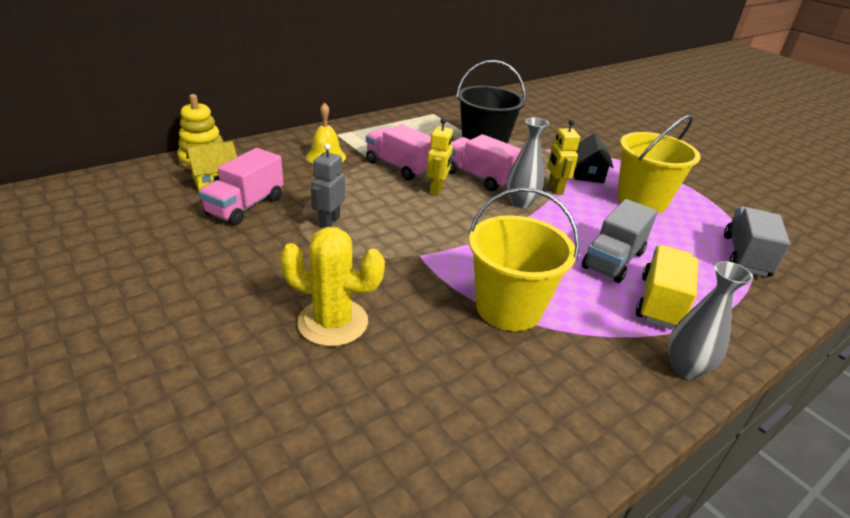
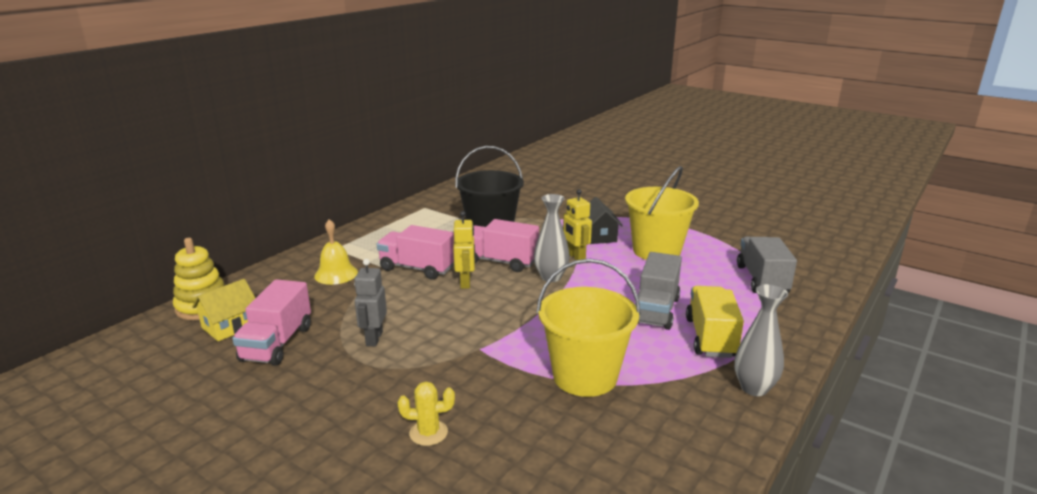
camera: 15 degrees left, 10 degrees down
(333, 322) = (428, 433): yellow cactus -> yellow cactus, size x0.54

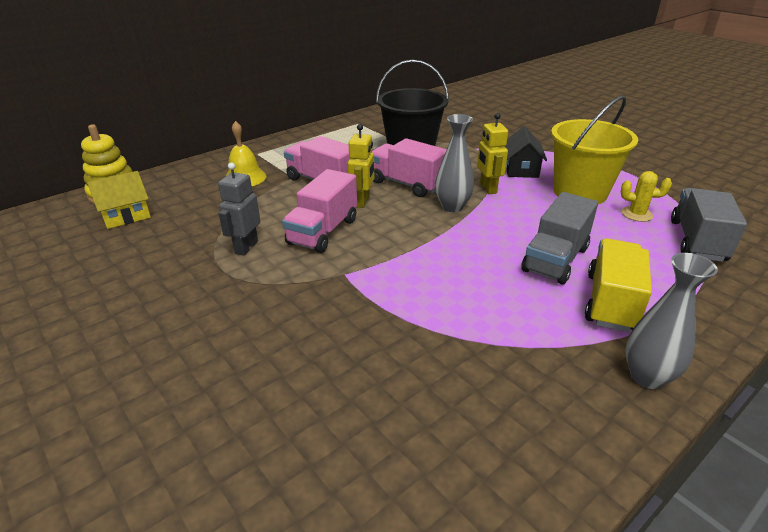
camera: 15 degrees right, 10 degrees up
(277, 343) = (156, 239): pink truck -> pink truck (323, 231)
(428, 433) = (247, 361): yellow cactus -> yellow cactus (637, 214)
(585, 376) = (444, 325): yellow bucket -> none

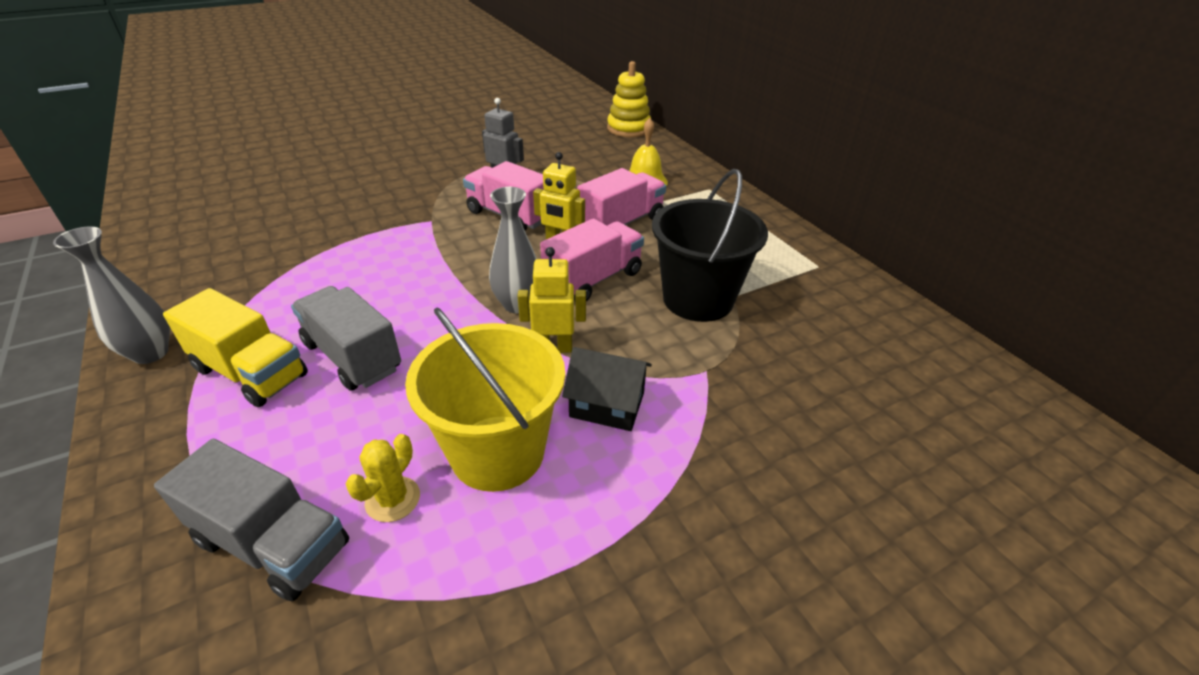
camera: 100 degrees right, 5 degrees up
(126, 215) = (586, 135): yellow house -> none

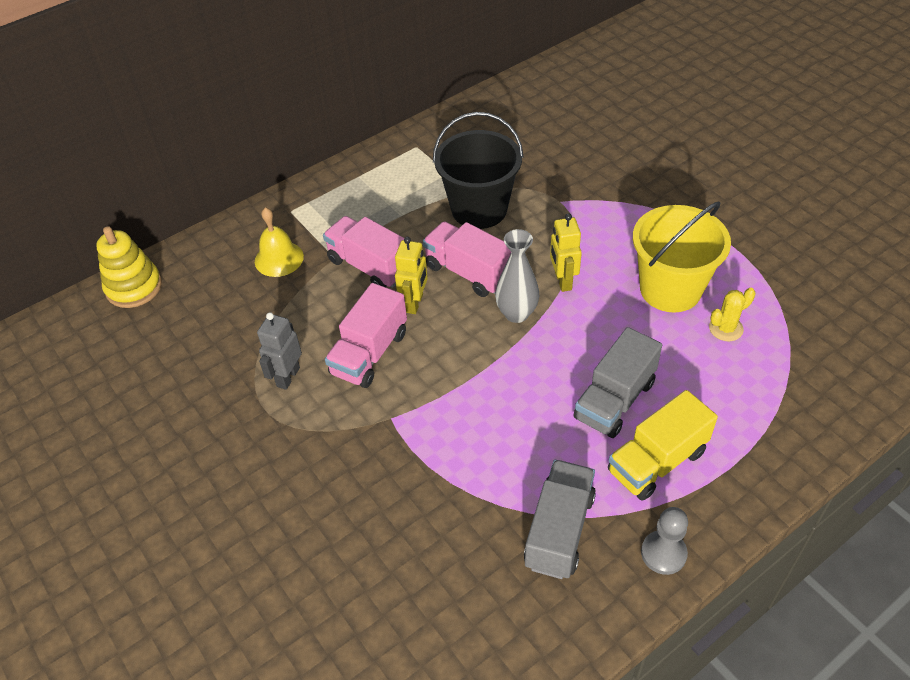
camera: 95 degrees left, 10 degrees up
(150, 353) = (663, 553): grey vase -> grey pawn
(250, 372) = (657, 461): yellow truck -> yellow truck turned 150 degrees counterclockwise
(272, 543) = (779, 373): grey truck -> grey truck (559, 531)
(392, 499) = (726, 328): yellow cactus -> yellow cactus turned 45 degrees counterclockwise
(607, 404) = (609, 245): black house -> none

